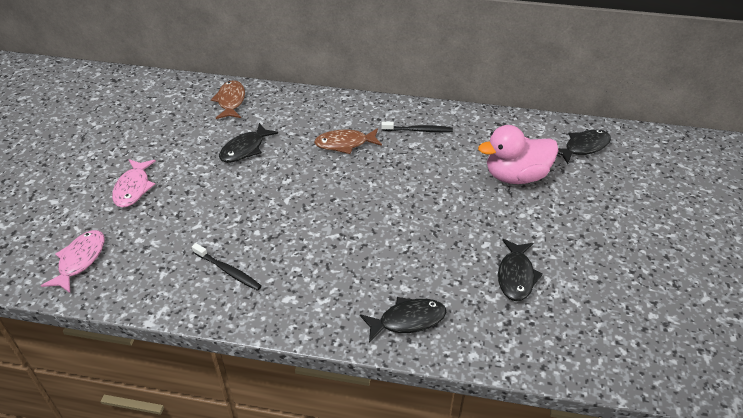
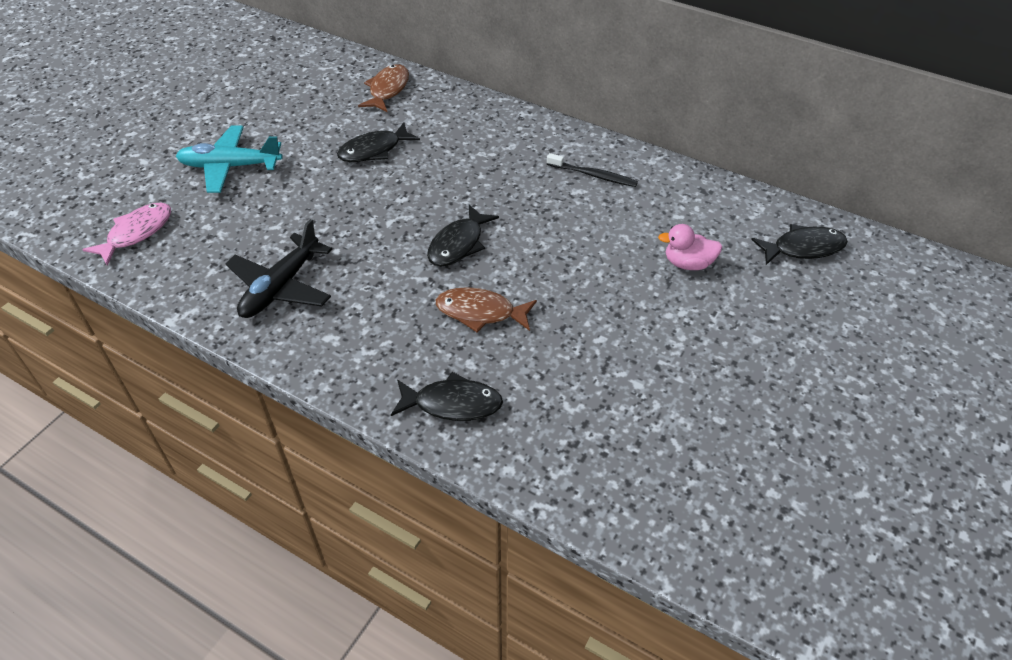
camera: 20 degrees right, 5 degrees up
(133, 188) = (230, 167): pink fish -> turquoise plane
(228, 271) = (281, 287): black toothbrush -> black plane
(345, 144) = (493, 171): brown fish -> brown fish (480, 312)
(516, 176) = (688, 263): pink duck -> pink duck, size x0.56
(516, 276) = (616, 389): black fish -> black fish (458, 244)

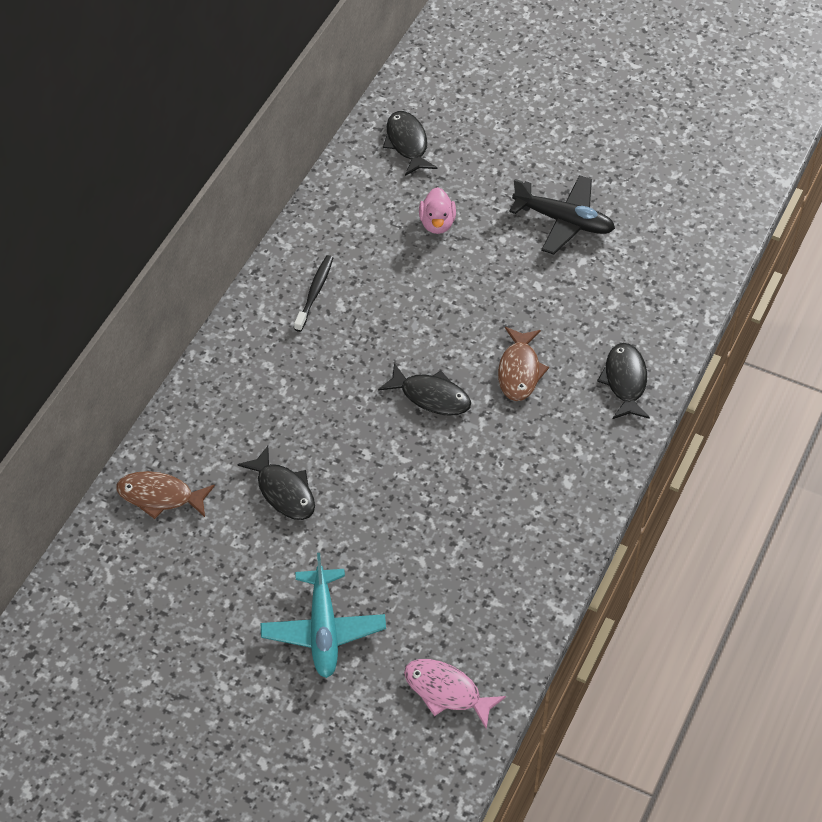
camera: 95 degrees left, 5 degrees up
(281, 287) = (509, 534): black plane -> black plane (564, 221)

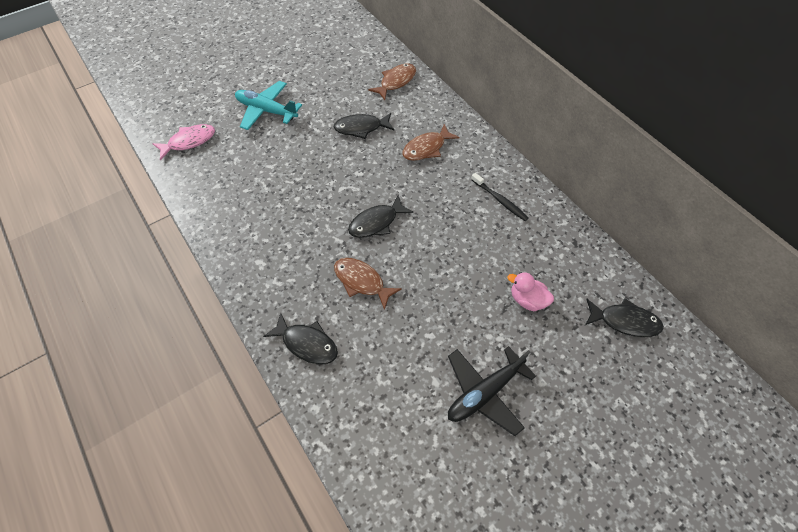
camera: 120 degrees right, 5 degrees up
(274, 400) = (426, 148): none -> brown fish

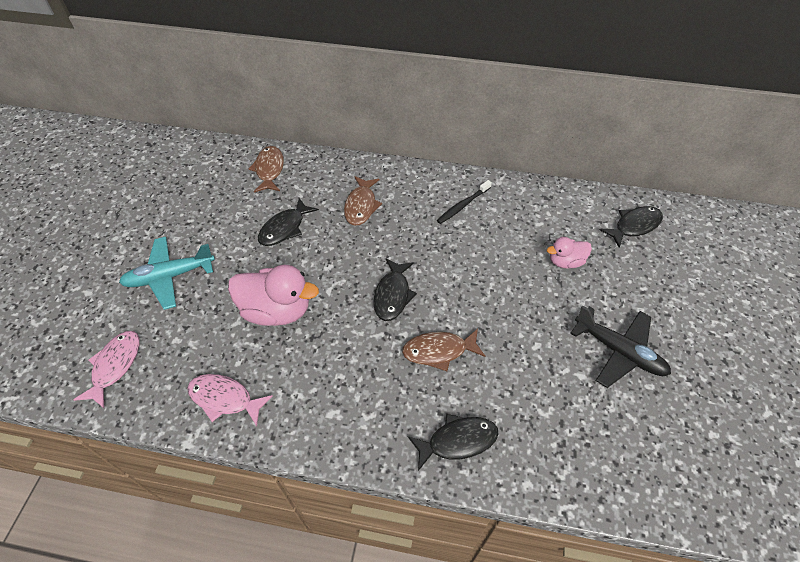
camera: 45 degrees left, 5 degrees down
(217, 204) = (224, 399): none -> pink fish
(299, 176) = (277, 310): none -> pink duck
(485, 393) = (619, 351): black plane -> black plane turned 60 degrees counterclockwise
(499, 200) = (463, 205): black toothbrush -> black toothbrush turned 135 degrees clockwise

